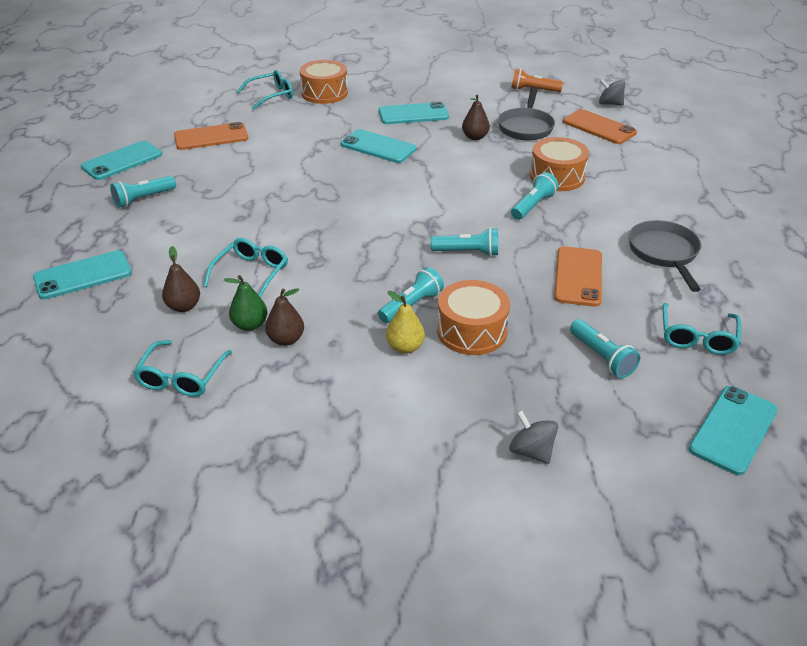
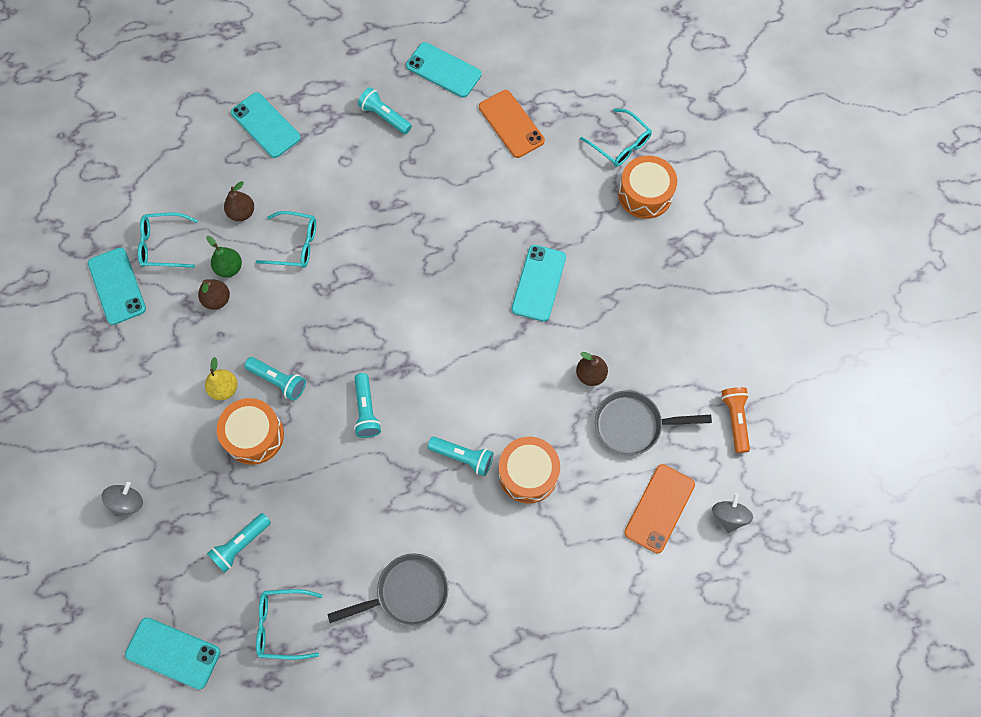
camera: 75 degrees right, 30 degrees up
(413, 114) = (625, 299): turquoise phone -> turquoise phone (117, 286)
(578, 276) = (350, 514): orange phone -> none

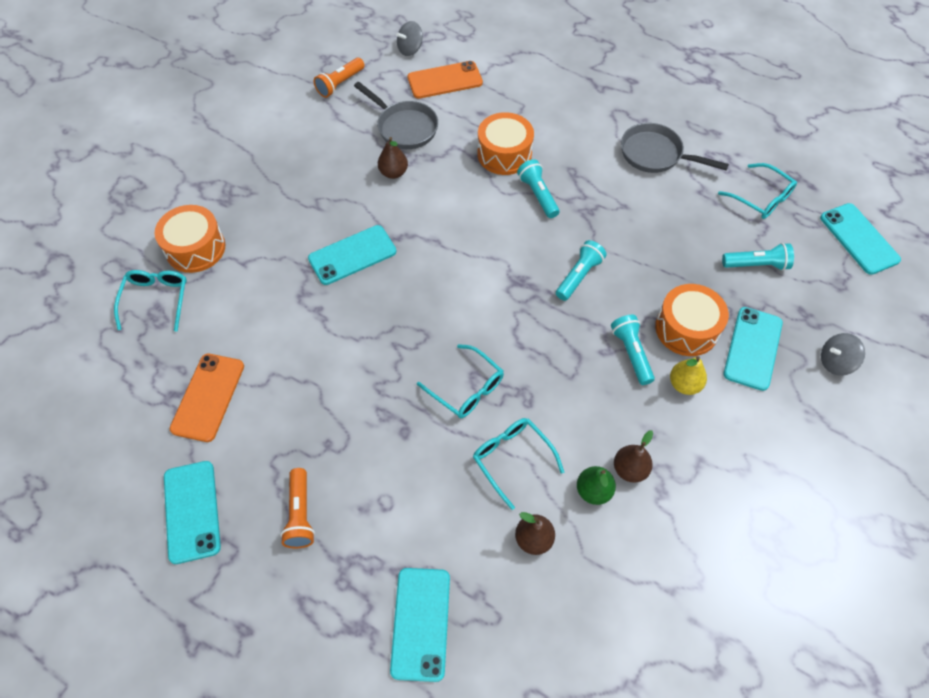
camera: 135 degrees left, 10 degrees down
(117, 286) = (722, 572): turquoise phone -> turquoise phone (752, 348)
(163, 245) = (641, 576): turquoise glasses -> turquoise glasses (466, 388)
(384, 117) = (300, 514): turquoise flashlight -> orange flashlight

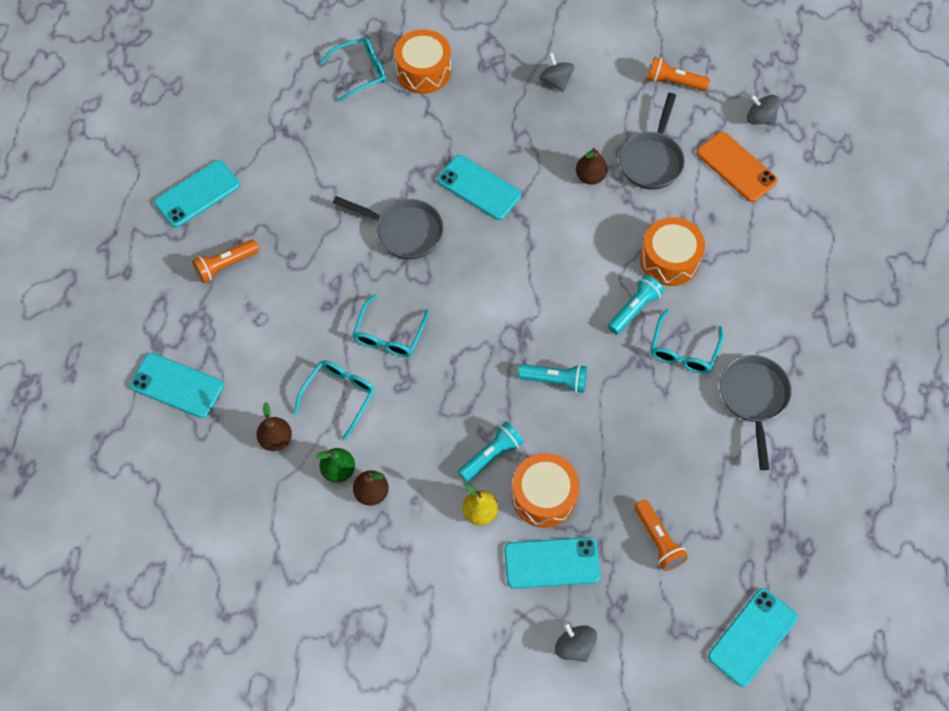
camera: 65 degrees right, 5 degrees up
(208, 397) = (292, 154): orange phone -> none
(281, 157) = (556, 81): none -> grey spinning top
(361, 332) = (404, 231): none -> grey pan
(421, 623) = (177, 386): turquoise phone -> turquoise phone turned 45 degrees clockwise
(756, 264) = (658, 540): turquoise flashlight -> orange flashlight
(761, 198) = (753, 521): turquoise glasses -> turquoise glasses (683, 350)

